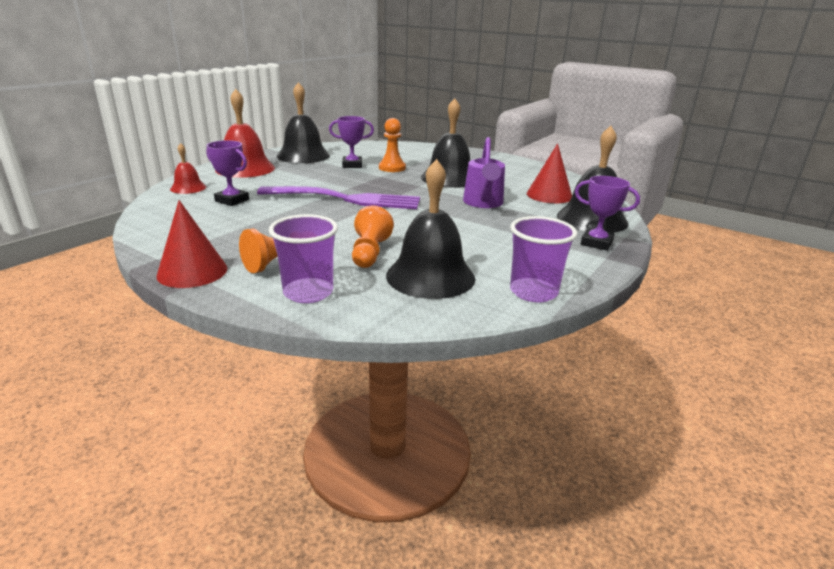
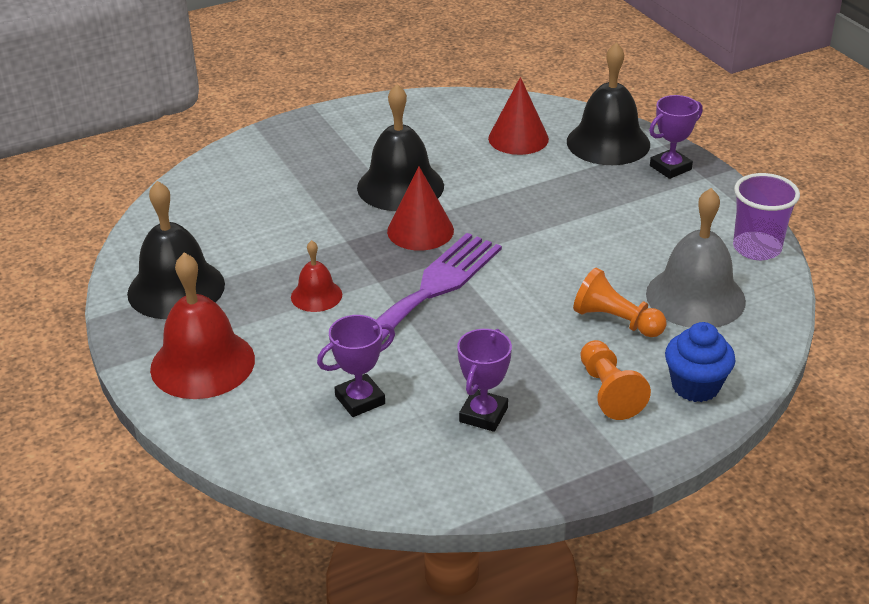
camera: 60 degrees left, 10 degrees up
(188, 188) = (264, 438): red bell -> red bell (316, 295)
(192, 272) = (601, 464): red cone -> red cone (420, 230)
(308, 292) = (695, 386): purple cup -> blue cupcake
(352, 165) = (272, 252): purple trophy -> purple trophy (483, 414)
(392, 168) = (316, 220): orange pawn -> none
(430, 276) = (695, 297): black bell -> grey bell
(483, 203) = (514, 194): purple watering can -> none

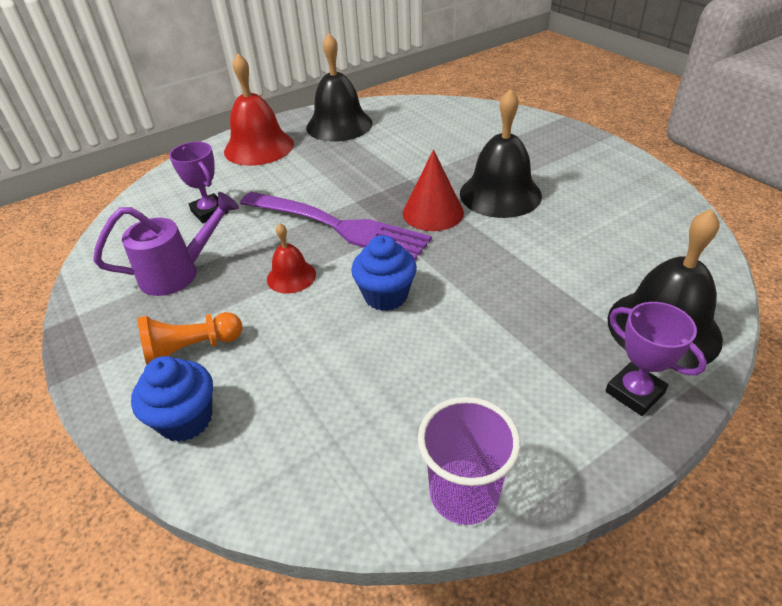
camera: 85 degrees right, 5 degrees up
(316, 295) = (334, 177): red bell -> red bell (291, 276)
(483, 414) = (178, 273): purple trophy -> purple watering can
(518, 138) = (628, 255): red cone -> none
(549, 269) = (386, 296): none -> blue cupcake
(616, 321) = (301, 350): orange pawn -> none
(695, 297) = (346, 420): grey bell -> none

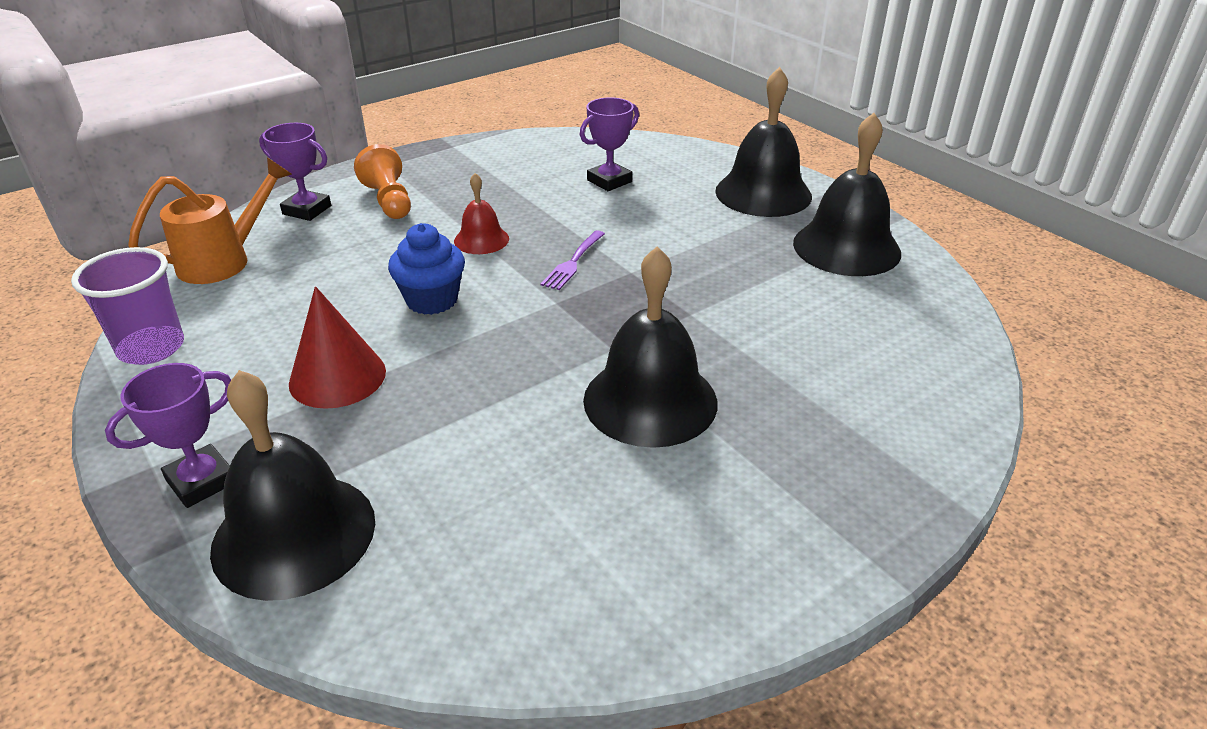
camera: 85 degrees right, 5 degrees down
(178, 273) = (501, 180): purple watering can -> none
(186, 419) = (307, 210): blue cupcake -> purple trophy
(259, 147) = (763, 193): red bell -> black bell
(289, 475) = (224, 261): none -> orange watering can
(338, 226) = (573, 262): purple fork -> purple fork, size x0.42
(433, 212) = (600, 334): red cone -> red cone (337, 377)

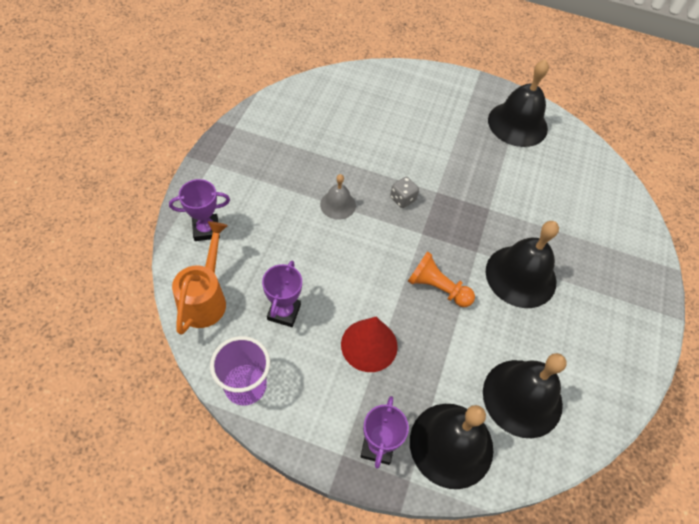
camera: 40 degrees left, 20 degrees up
(389, 201) = (249, 197): orange pawn -> orange pawn (437, 288)
(432, 300) = (359, 265): blue cupcake -> none
(481, 240) = (338, 204): red bell -> grey bell
(573, 262) = (402, 199): purple fork -> grey dice
(609, 181) = (360, 121): purple trophy -> purple trophy (284, 312)
(763, 193) = (447, 96): black bell -> black bell (522, 397)

